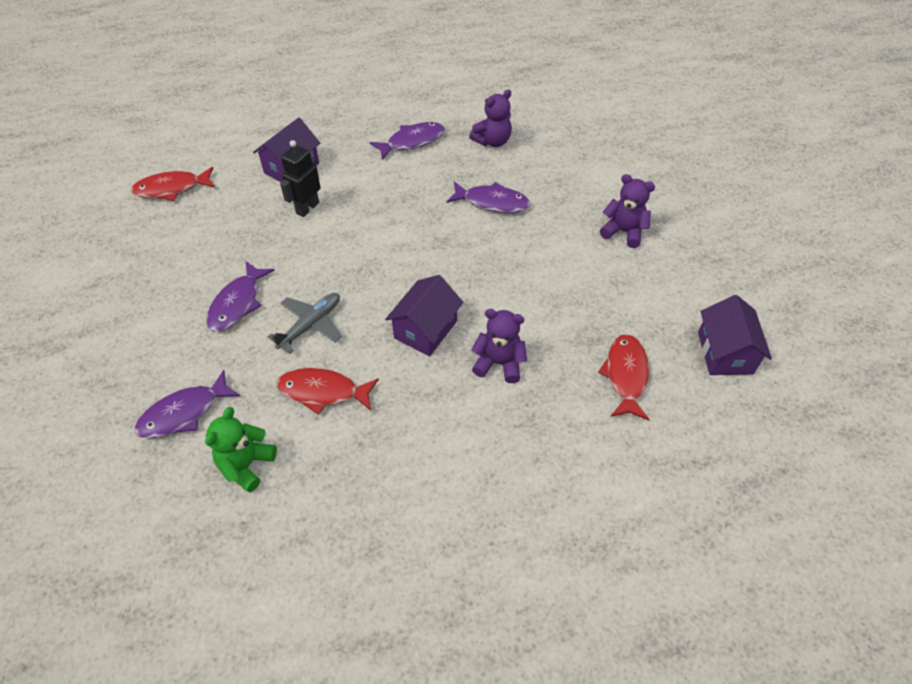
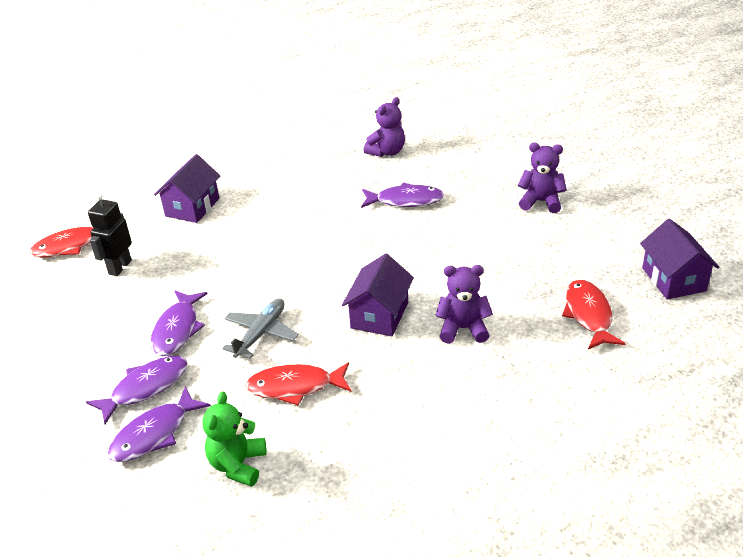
camera: 10 degrees left, 15 degrees down
(307, 208) = (221, 237): black robot -> black robot (120, 267)
(412, 141) = (307, 165): purple fish -> purple fish (145, 388)

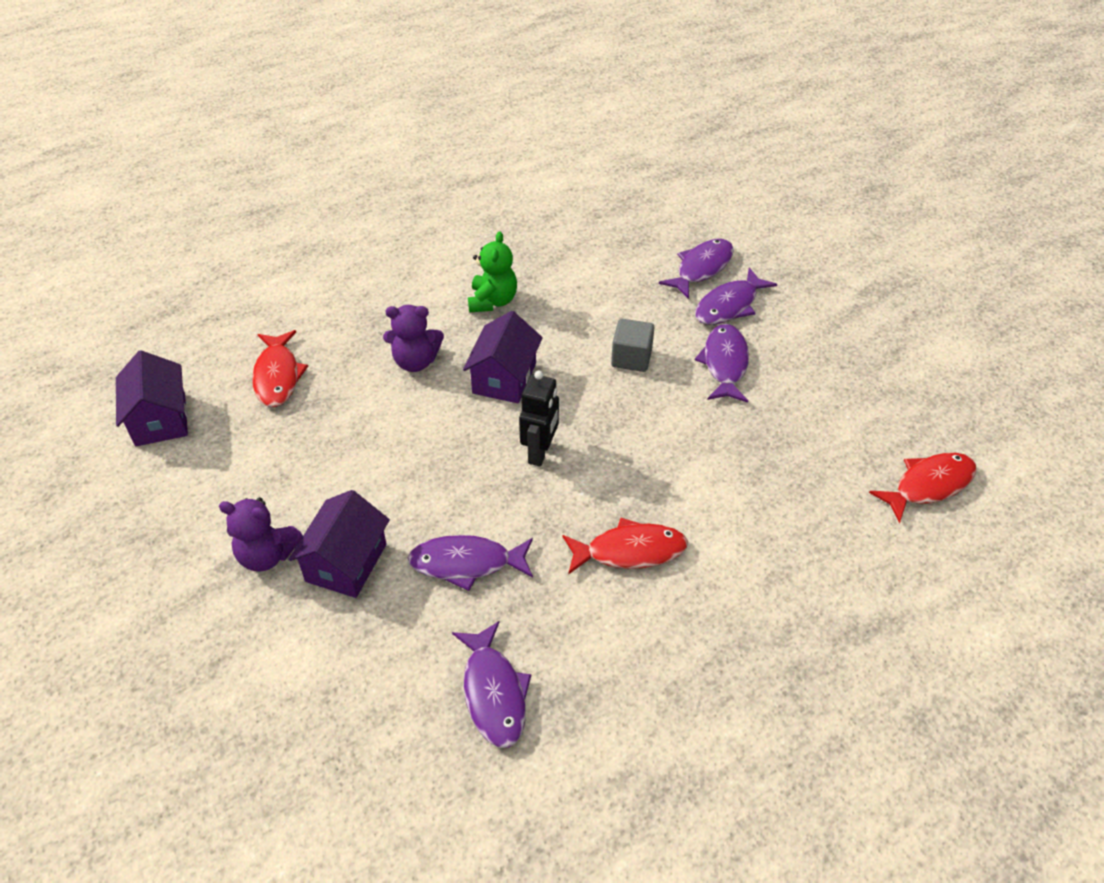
camera: 175 degrees right, 10 degrees up
(120, 267) = (839, 448): black robot -> black robot (540, 452)
(192, 207) = (791, 557): purple house -> purple house (346, 562)
(238, 465) = (620, 247): green teddy bear -> green teddy bear (492, 301)
(261, 334) = (631, 358): grey plane -> grey cube
(295, 387) = (584, 306): red fish -> red fish (630, 551)
(387, 152) = (494, 693): purple teddy bear -> purple fish

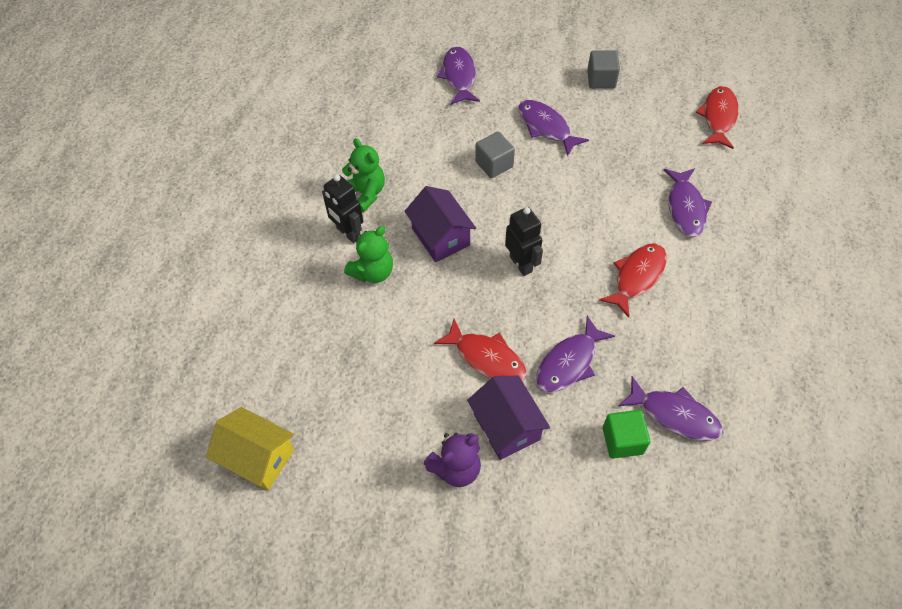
camera: 45 degrees left, 10 degrees up
(160, 419) = (258, 457): purple house -> yellow house
(278, 376) = (296, 358): red fish -> red fish (486, 358)
(415, 361) = (373, 272): purple teddy bear -> green teddy bear
(419, 666) = (622, 440): none -> green cube
(438, 319) = (348, 233): none -> black robot
(729, 305) = (504, 89): purple fish -> purple fish (685, 208)
(841, 363) = (601, 80): none -> grey cube

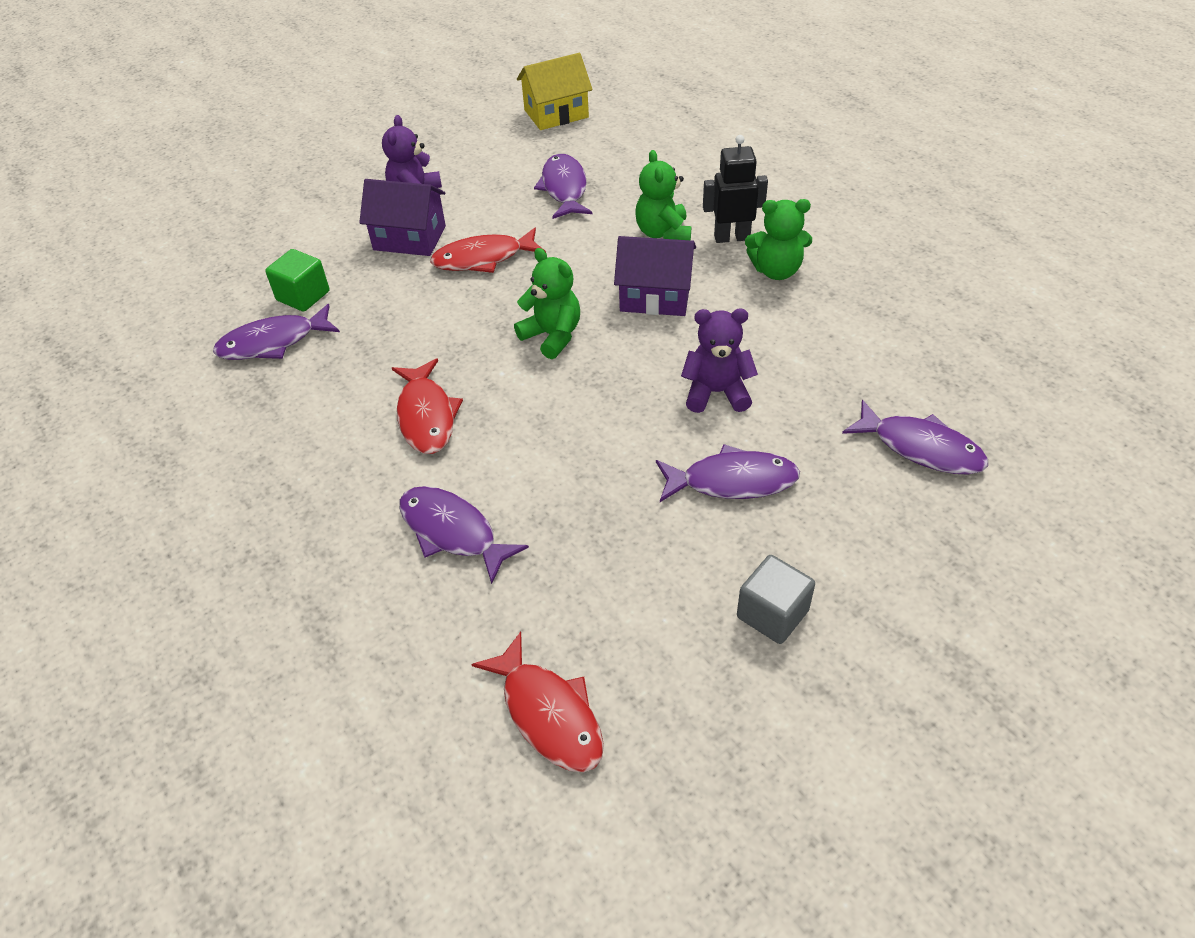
camera: 130 degrees right, 10 degrees down
(494, 164) = (716, 392): grey cube -> purple teddy bear
(521, 264) = (552, 336): black robot -> green teddy bear
(569, 362) = (409, 306): purple fish -> purple fish (564, 188)

